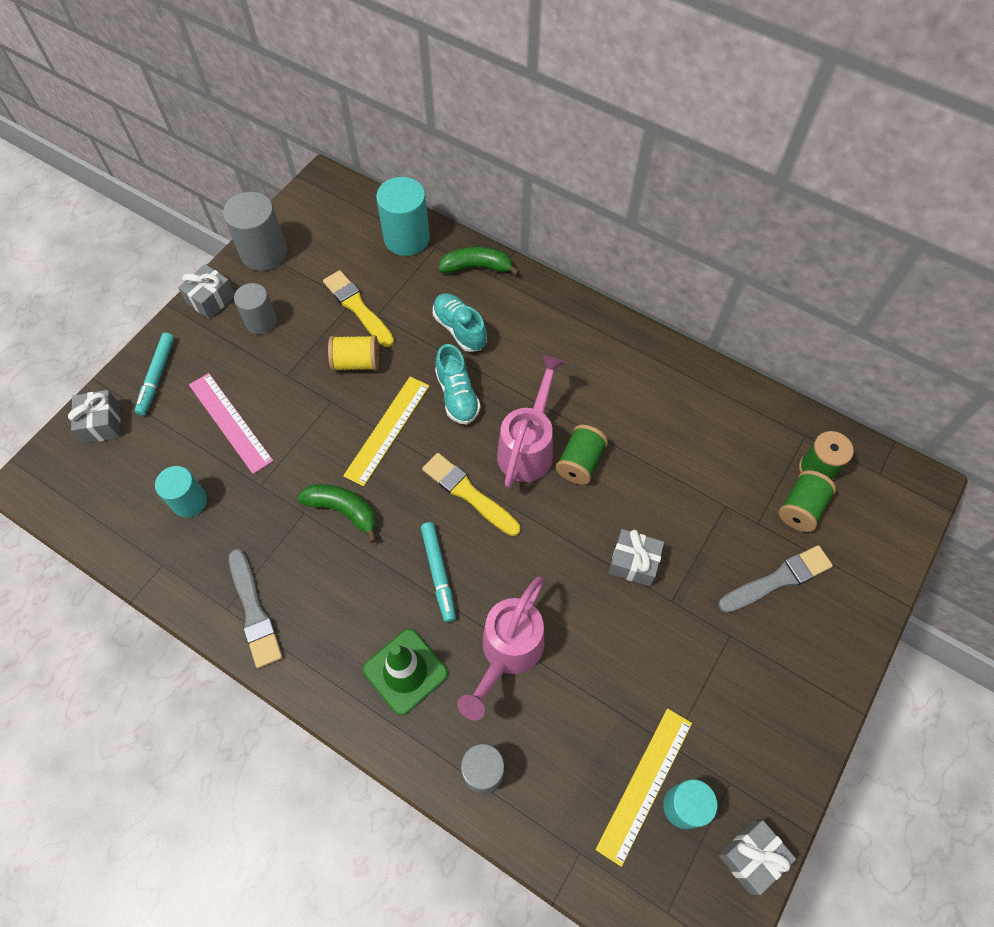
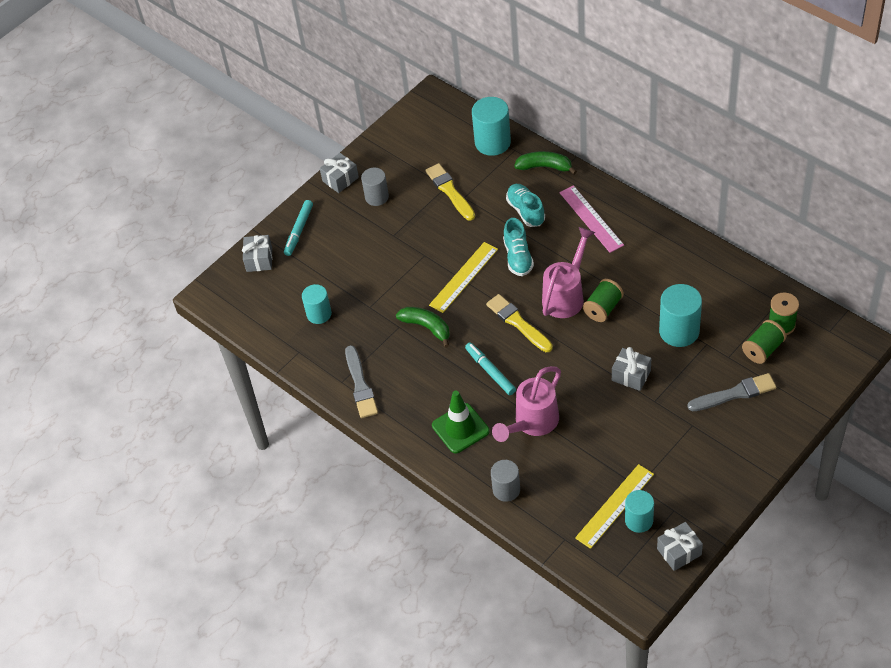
camera: 15 degrees right, 10 degrees down
(230, 422) = (350, 264): pink ruler -> pink ruler (591, 219)
(264, 253) = (382, 147): grey cylinder -> none
(356, 362) = (445, 230): yellow spool -> none
(438, 573) = (490, 371): turquoise marker -> turquoise marker turned 150 degrees clockwise
(686, 489) = (679, 331): none -> turquoise cylinder

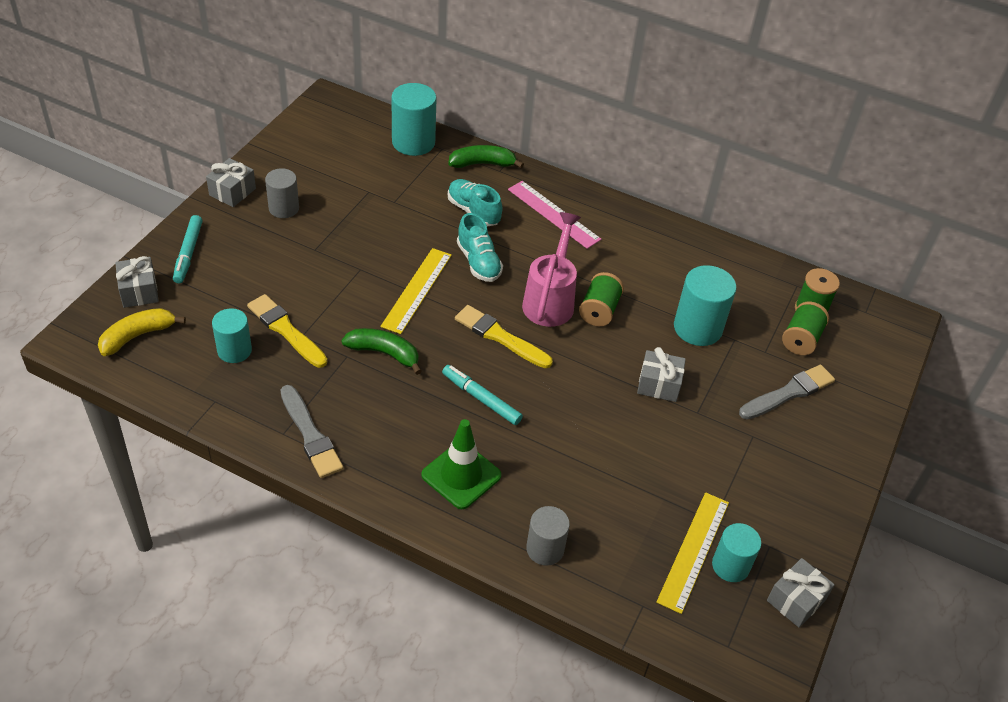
camera: 25 degrees left, 5 degrees down
(253, 295) = (137, 336): none -> yellow banana
(450, 191) = (375, 196): yellow brush -> yellow brush (286, 330)
(532, 423) = (553, 458): pink watering can -> none

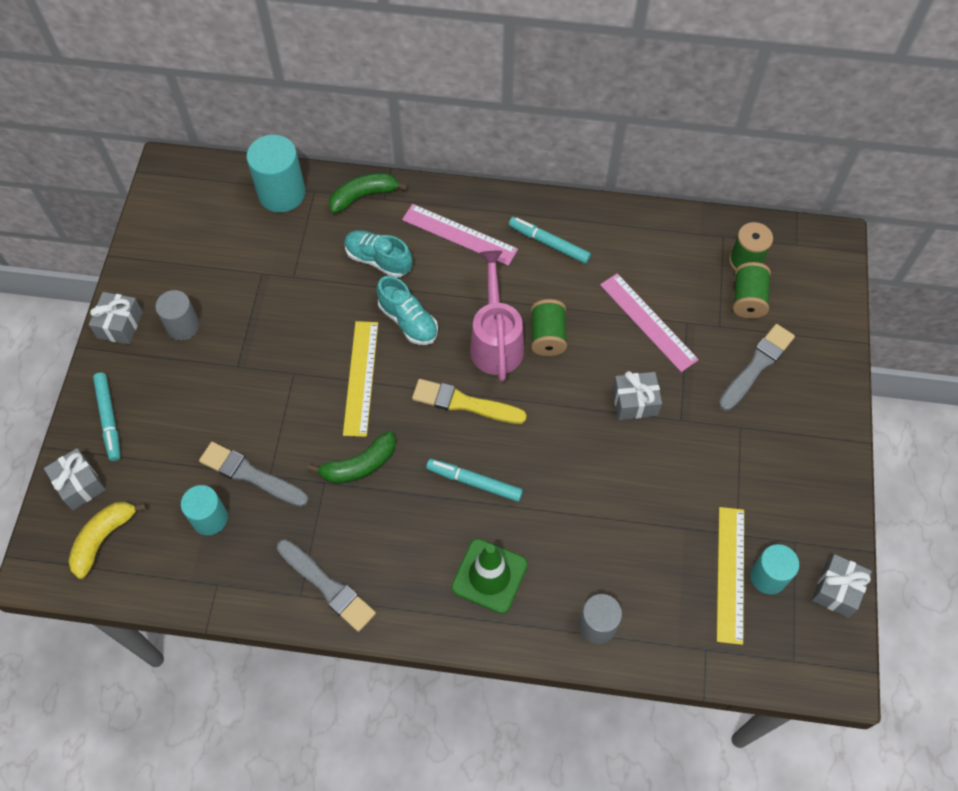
camera: 15 degrees left, 15 degrees up
(286, 330) = (251, 475): yellow brush -> grey brush
(384, 353) = (359, 465): green banana -> green banana turned 150 degrees clockwise
(631, 244) = (549, 243): none -> turquoise marker
(697, 328) = (648, 322): turquoise cylinder -> pink ruler

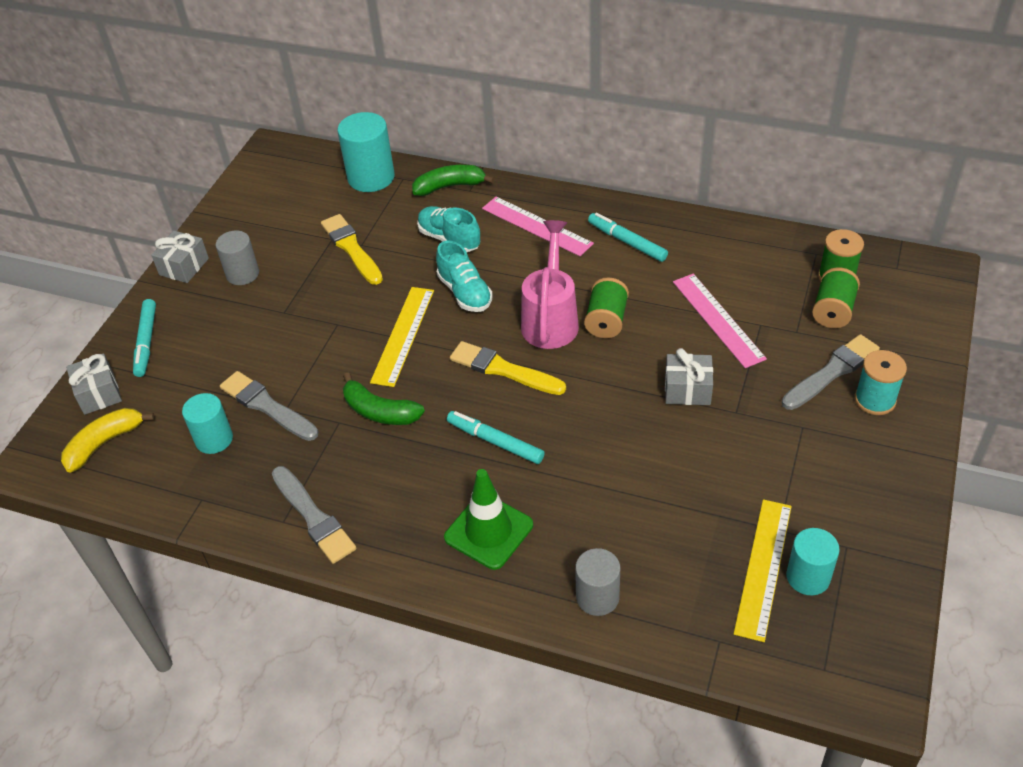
camera: 15 degrees right, 15 degrees down
(284, 282) = (351, 248): none -> yellow brush
(359, 465) = (379, 411): green banana -> green banana turned 45 degrees clockwise
(797, 390) = (875, 400): none -> turquoise spool
(836, 590) = (889, 602): grey gift -> none

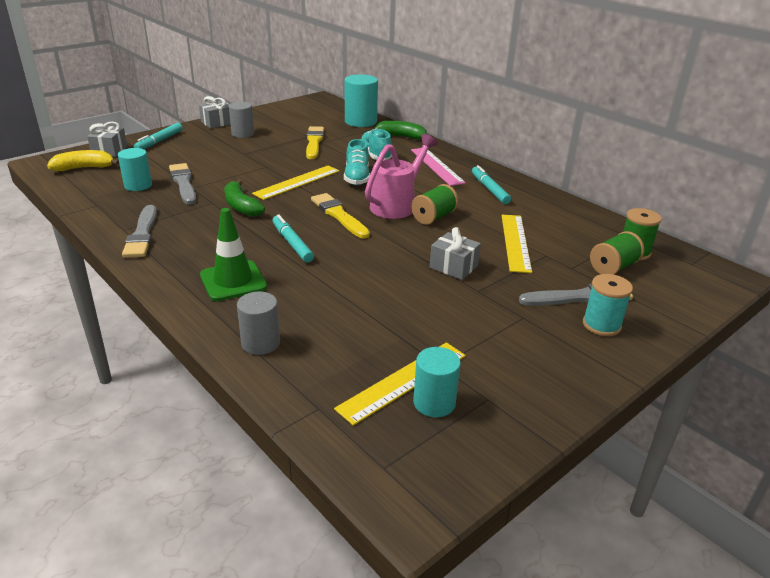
camera: 25 degrees right, 15 degrees down
(717, 319) = (515, 242): pink ruler -> yellow ruler

